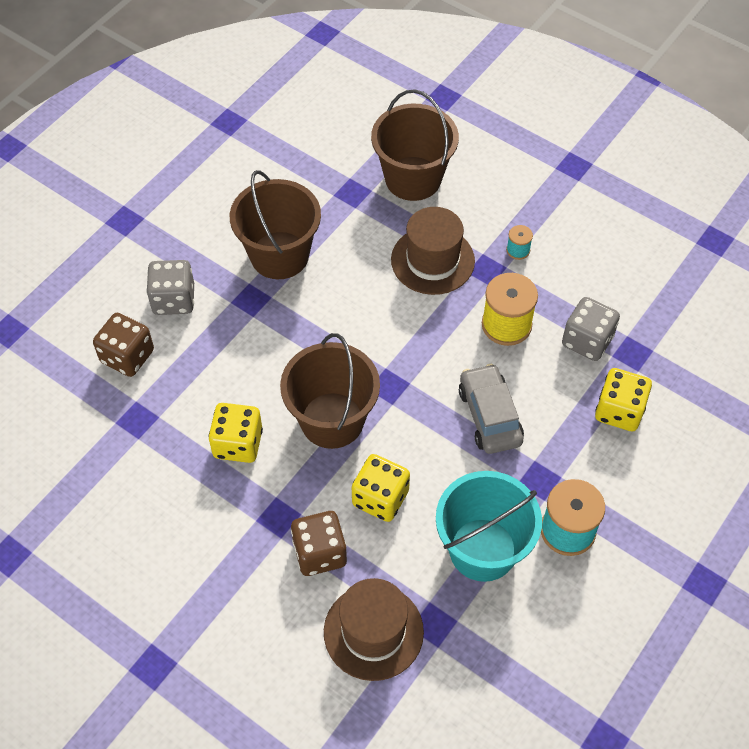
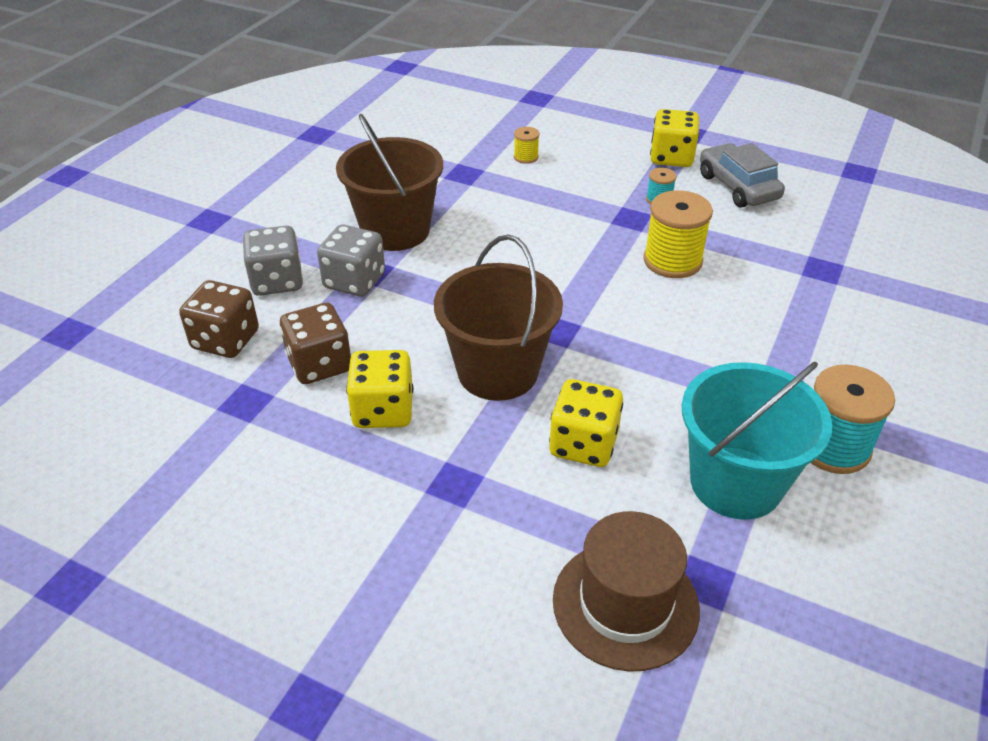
camera: 10 degrees left, 15 degrees down
(319, 553) = (522, 517): brown dice -> brown dice (319, 364)
(413, 178) = (526, 157): brown bucket -> yellow spool
(432, 260) = (569, 217): brown hat -> none
(489, 416) = (687, 344): grey car -> grey car (738, 187)
(587, 341) = (768, 264): grey dice -> grey dice (354, 281)
(619, 411) = (834, 321): yellow dice -> yellow dice (671, 157)

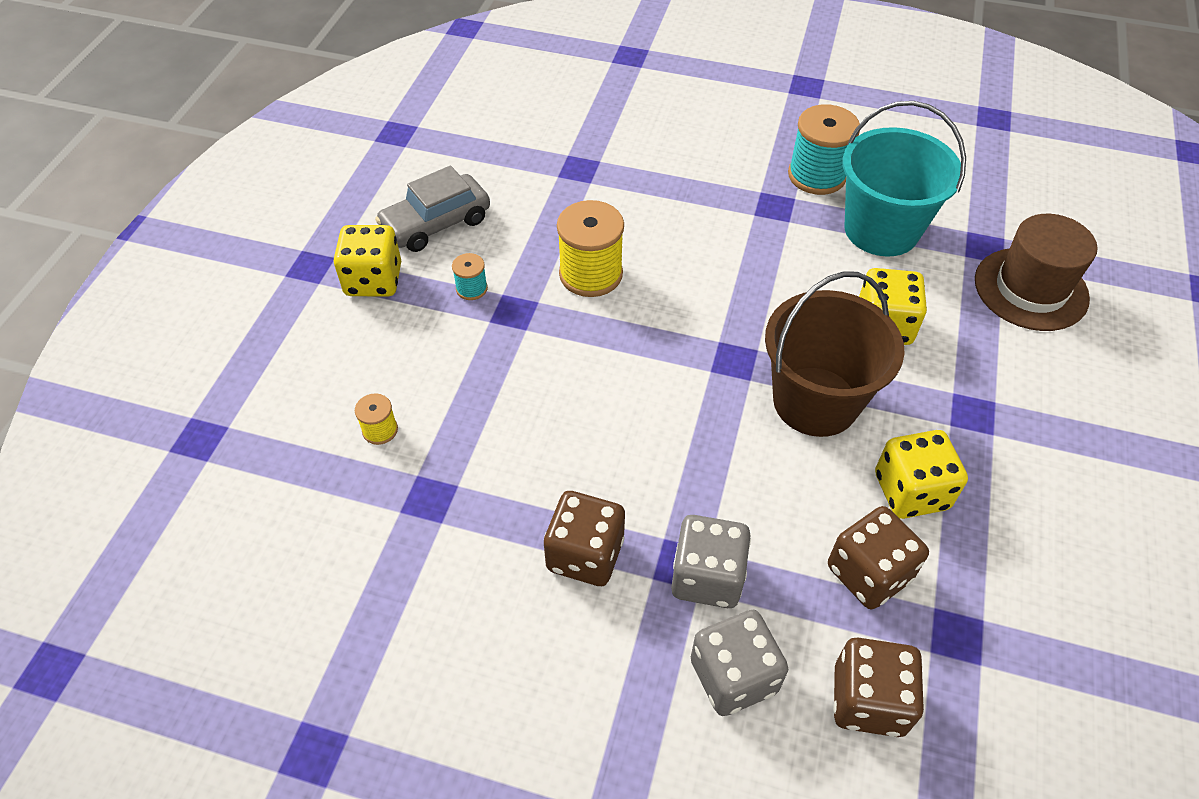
camera: 100 degrees left, 10 degrees up
(395, 230) = (585, 554): brown bucket -> brown dice

